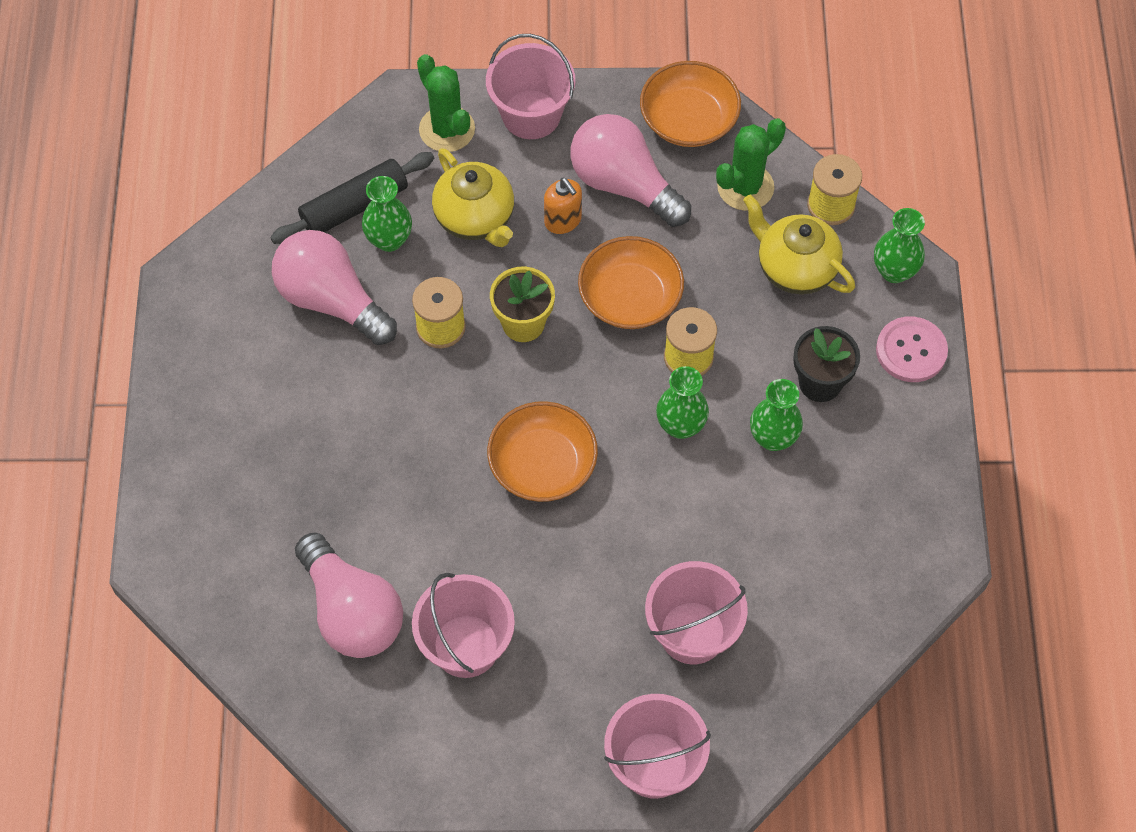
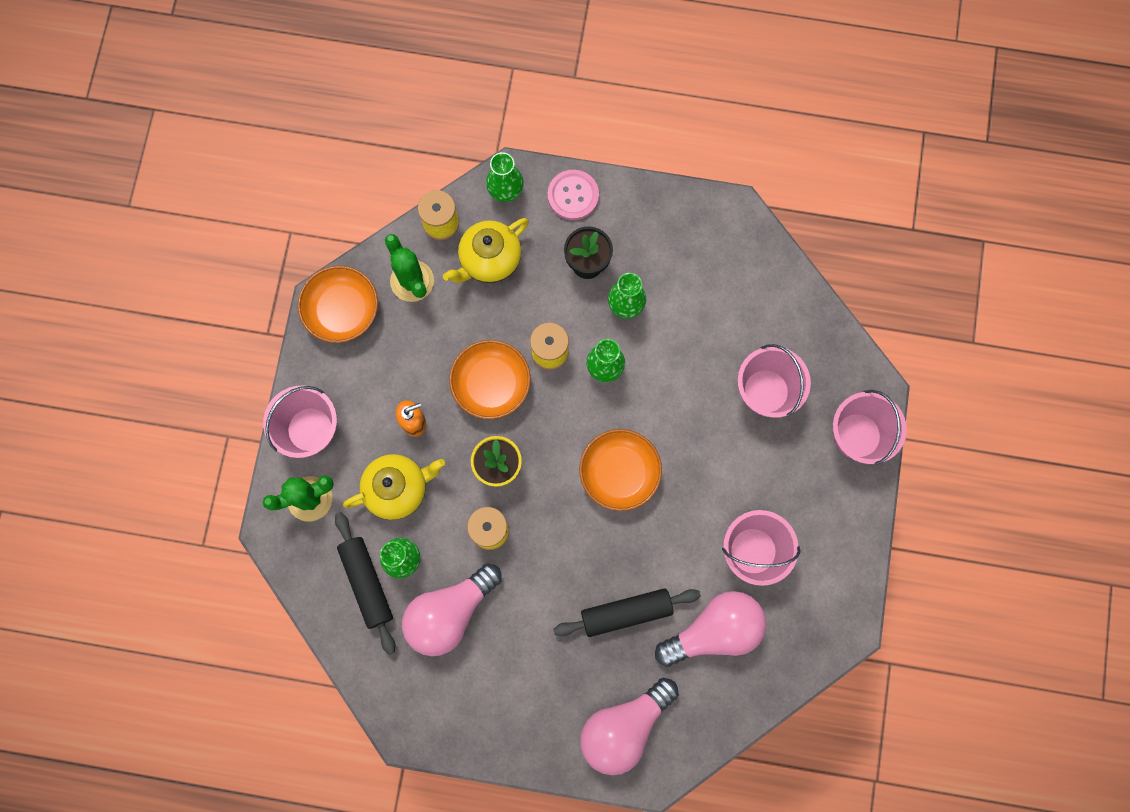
camera: 80 degrees left, 15 degrees up
(360, 500) = (626, 612): none -> black rolling pin
(624, 184) = (390, 370): pink light bulb -> pink light bulb (624, 726)

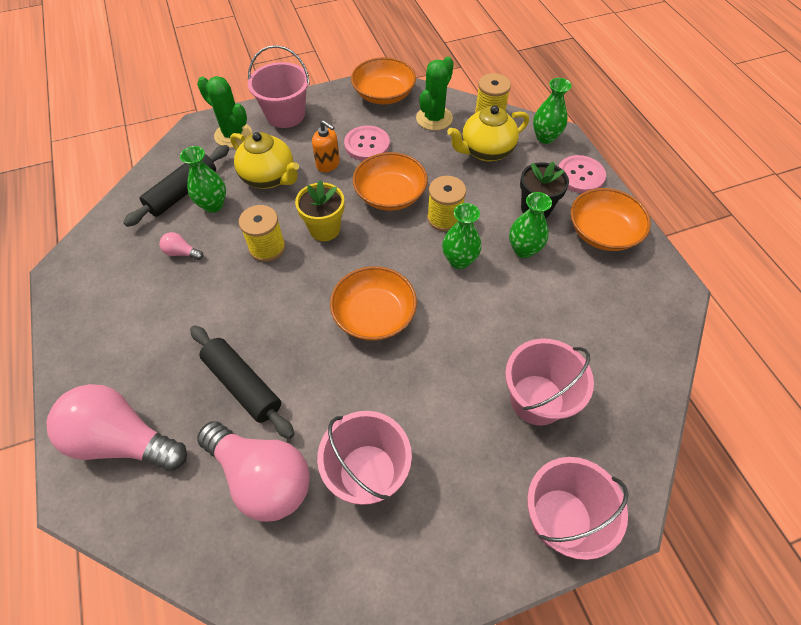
camera: 60 degrees right, 20 degrees down
(409, 369) = (367, 145): none -> pink button
(450, 612) = (182, 253): pink light bulb -> pink light bulb, size x0.40
(489, 260) = (486, 151): yellow teapot -> yellow teapot turned 45 degrees counterclockwise
(647, 225) = (602, 232): none -> orange bowl

